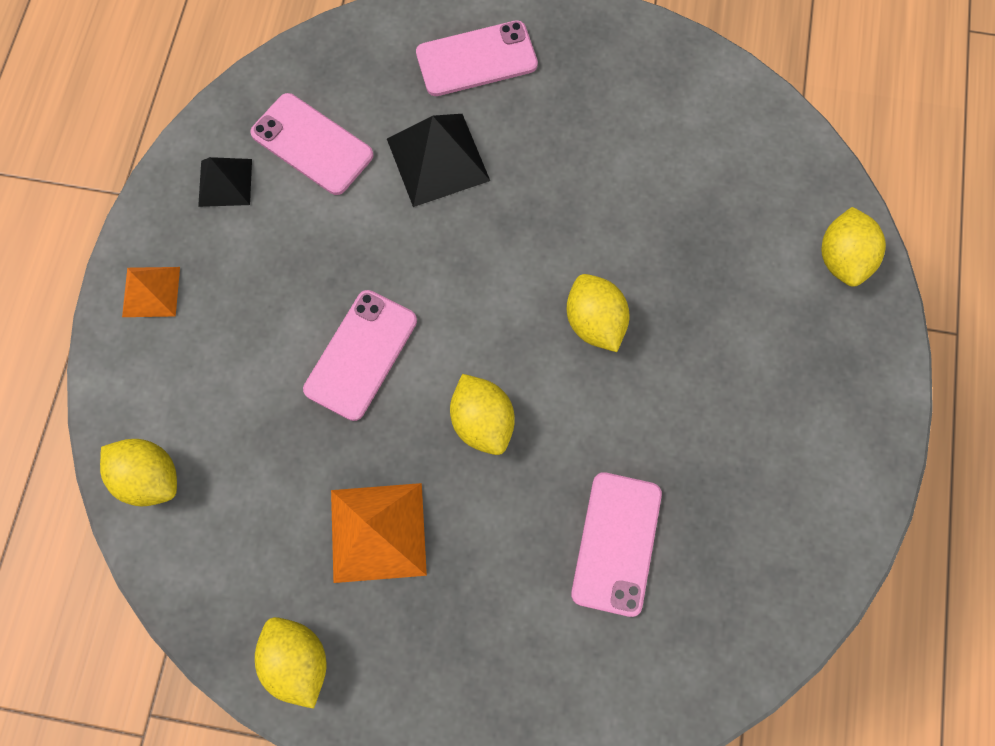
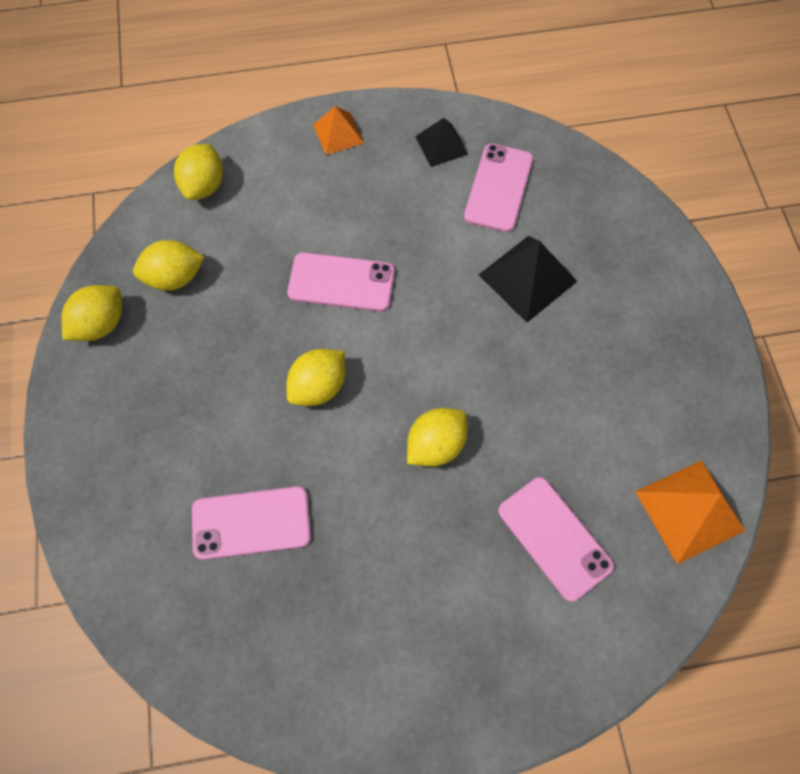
camera: 70 degrees right, 5 degrees down
(378, 532) = (208, 343): orange pyramid -> orange pyramid (689, 510)
(476, 59) = (632, 275): pink phone -> pink phone (554, 538)
(842, 259) = (588, 649): yellow lemon -> yellow lemon (175, 277)

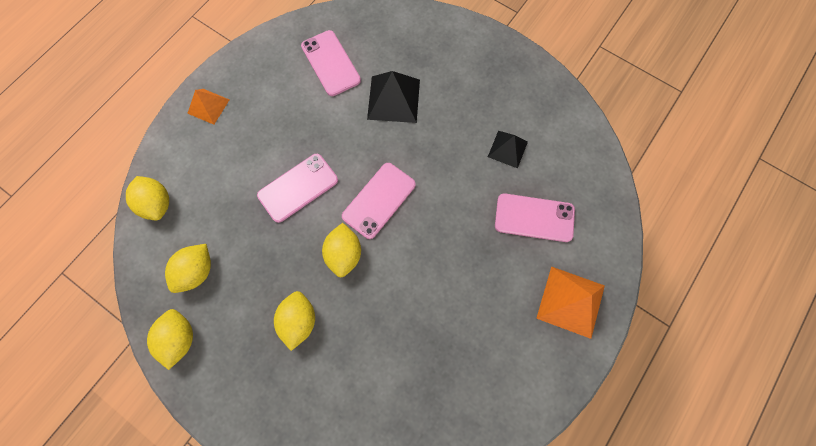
camera: 45 degrees left, 5 degrees up
(251, 522) = (383, 358): pink phone -> pink phone (379, 200)
(435, 444) = (434, 226): yellow lemon -> yellow lemon (299, 321)
(441, 145) = (275, 65): black pyramid -> black pyramid (507, 149)
(689, 510) = (578, 147): orange pyramid -> orange pyramid (570, 301)

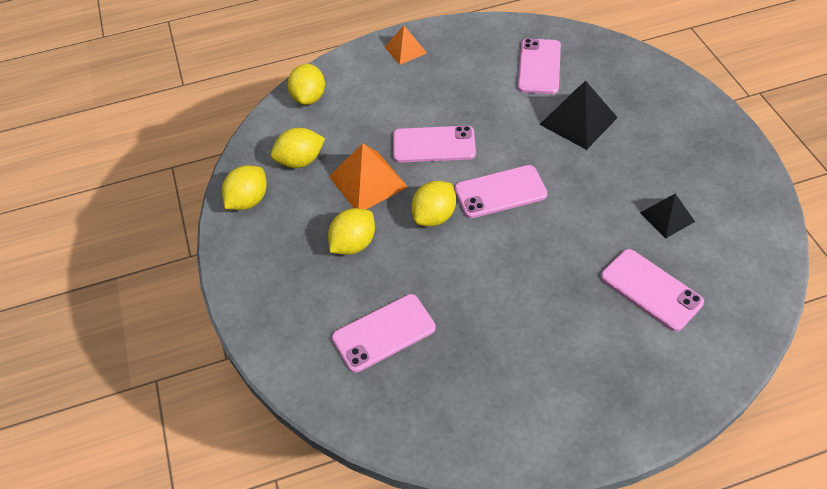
camera: 40 degrees right, 20 degrees down
(377, 382) = (383, 333): none -> pink phone
(570, 301) = (634, 384): orange pyramid -> orange pyramid (368, 181)

